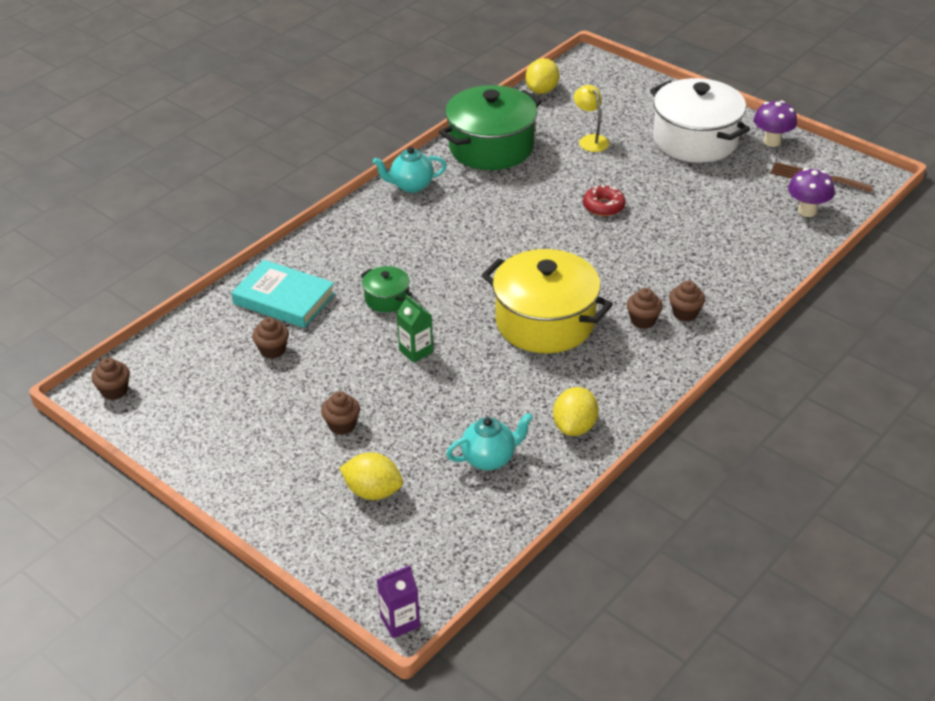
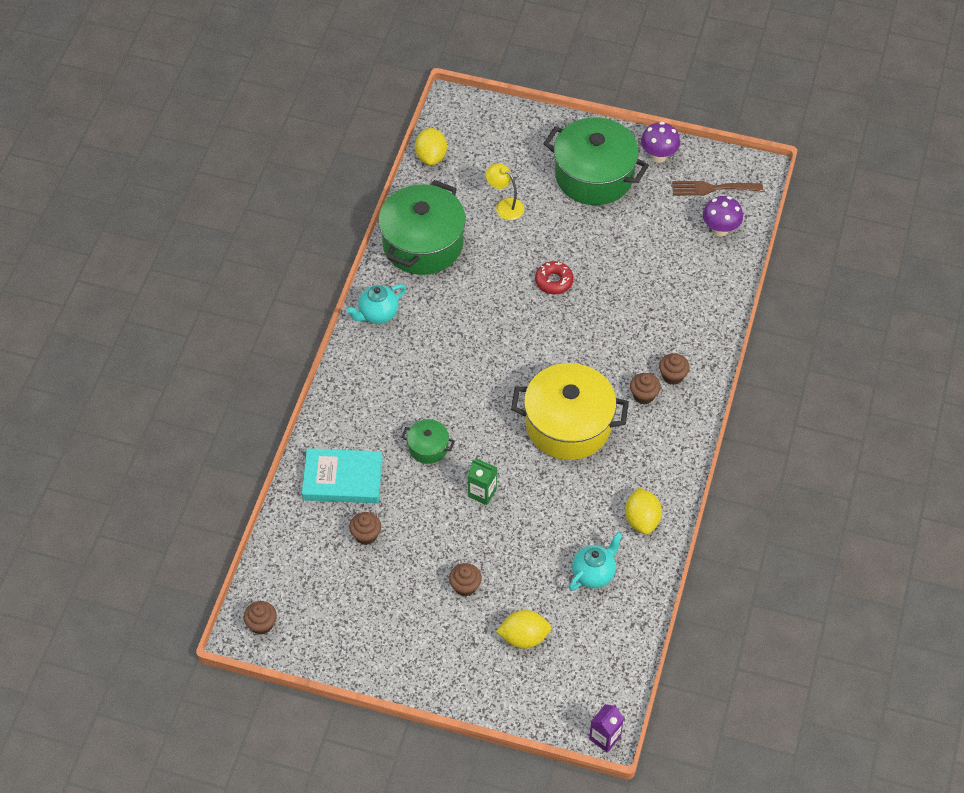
camera: 25 degrees left, 15 degrees up
(695, 140) = (594, 176): white pot -> green pot

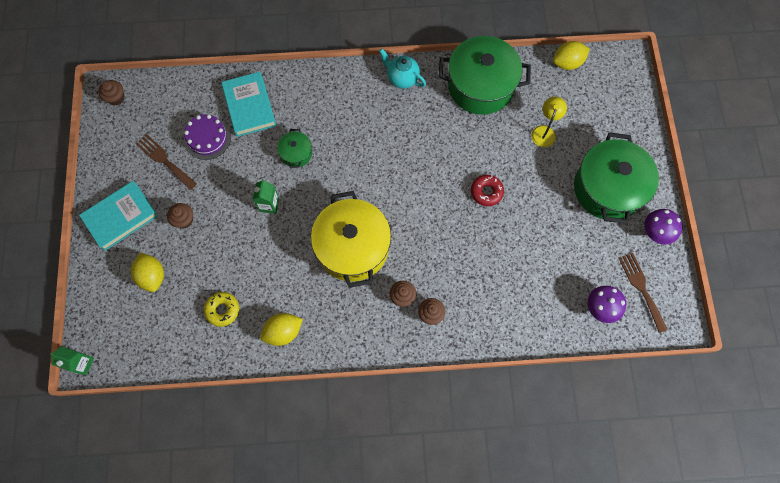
camera: 70 degrees right, 15 degrees up
(366, 535) = (207, 138): brown cupcake -> purple cake
(375, 589) = (164, 160): none -> brown fork
(432, 655) = (120, 217): none -> turquoise book
(594, 573) = (222, 310): turquoise teapot -> yellow donut
(605, 737) = (82, 363): purple carton -> green carton

